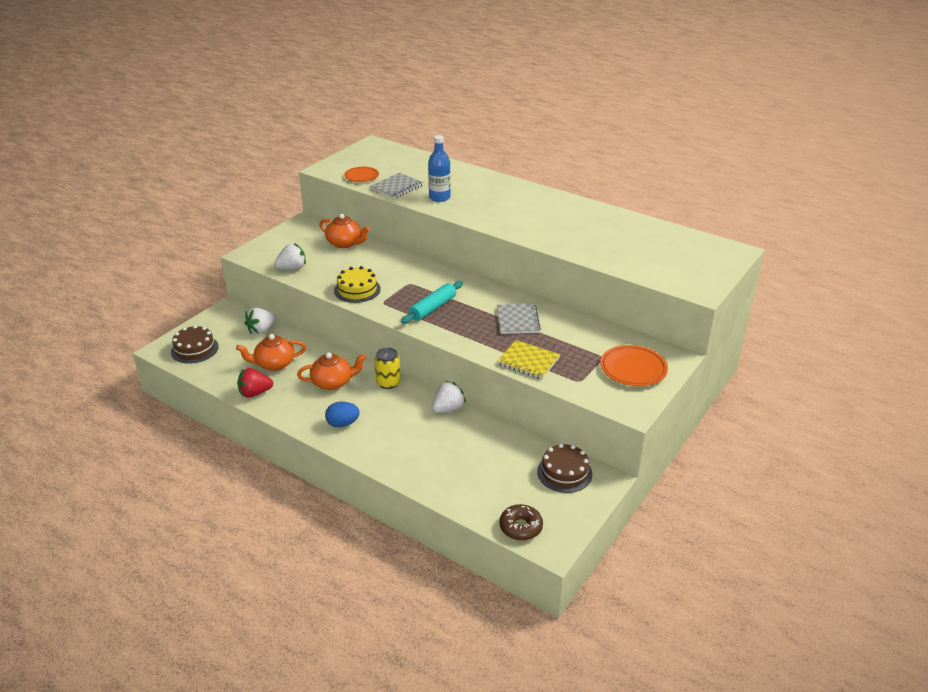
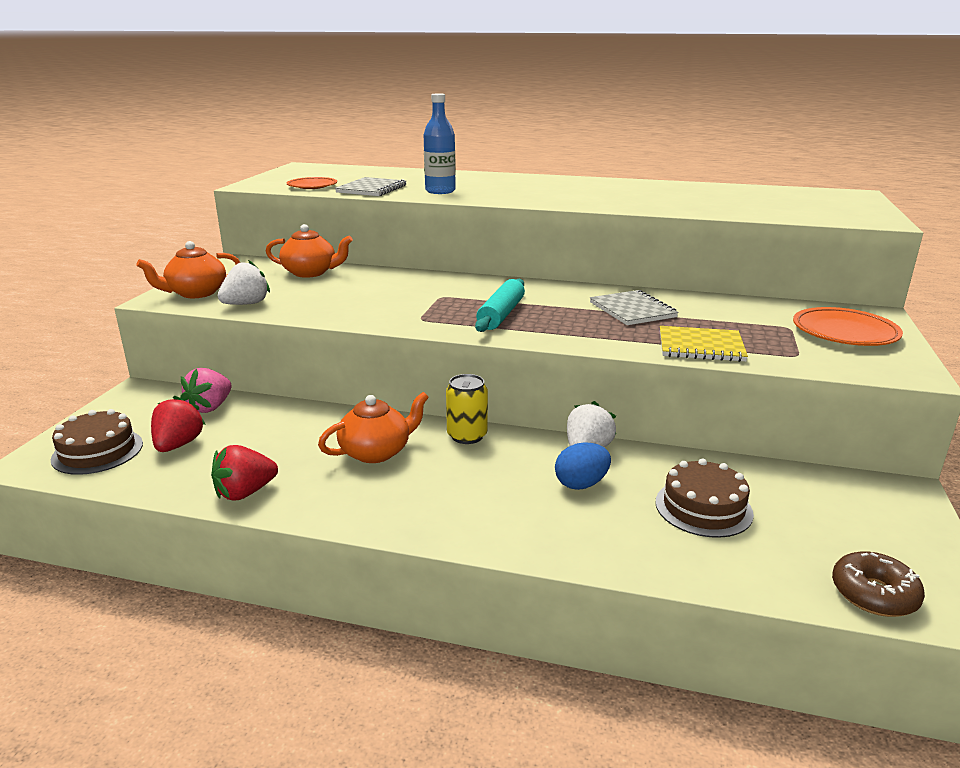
camera: 20 degrees left, 10 degrees down
(235, 354) = (178, 445): none -> red strawberry
(261, 330) = (210, 407): white strawberry -> pink strawberry
(274, 364) = (258, 446): orange teapot -> orange teapot (196, 293)
(343, 424) = (435, 505): blue egg -> blue egg (581, 484)
(357, 290) = (369, 312): yellow cake -> none
(564, 473) = (840, 496): brown cake -> brown cake (703, 508)

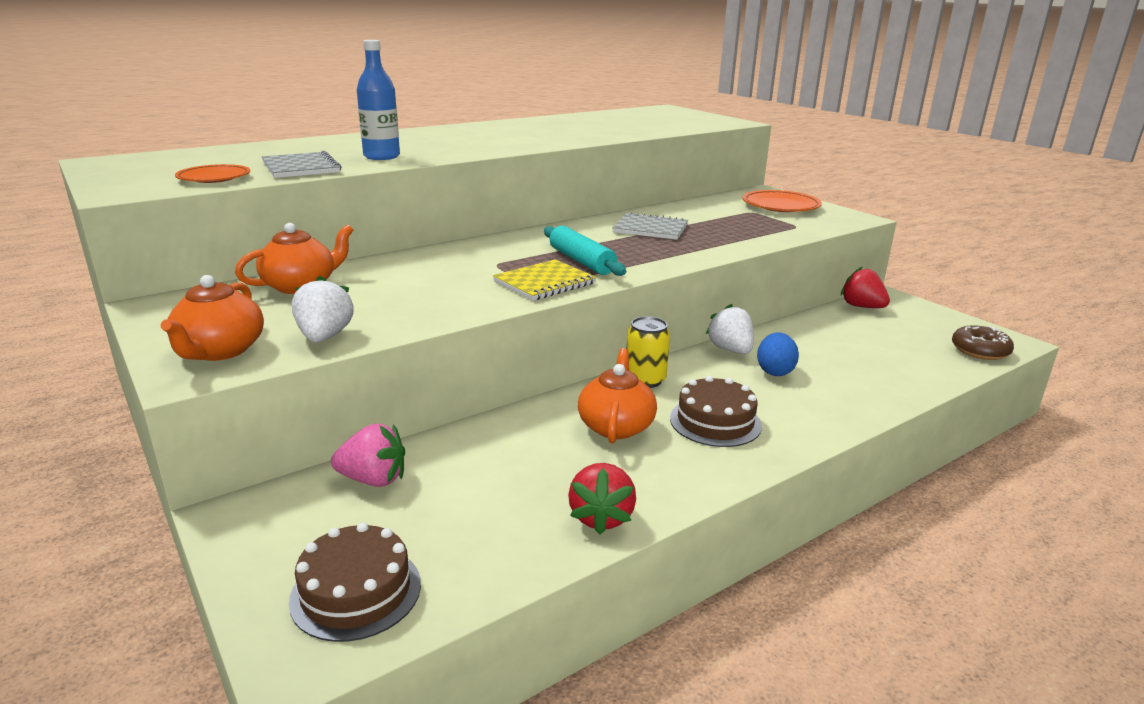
camera: 50 degrees left, 0 degrees up
(178, 445) = (433, 527): red strawberry -> red strawberry (862, 307)
(210, 407) = (373, 479): pink strawberry -> pink strawberry turned 60 degrees counterclockwise
(701, 346) = (746, 238): yellow notebook -> yellow notebook (544, 282)
(703, 508) = (849, 350): brown cake -> brown cake (715, 421)

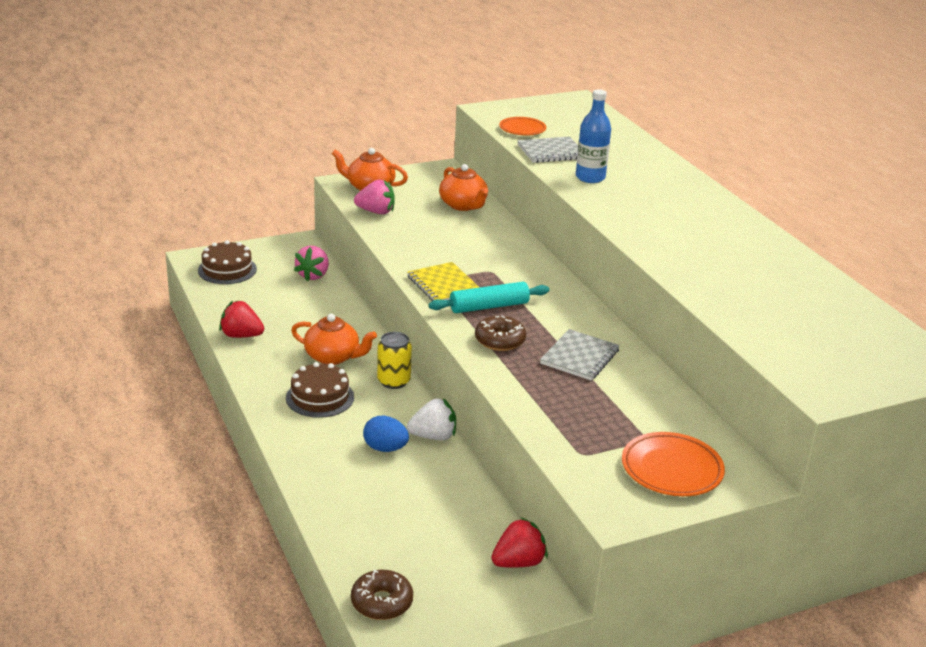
camera: 100 degrees right, 5 degrees up
(324, 337) = (376, 212): white strawberry -> pink strawberry
(649, 254) = (500, 340): none -> brown donut

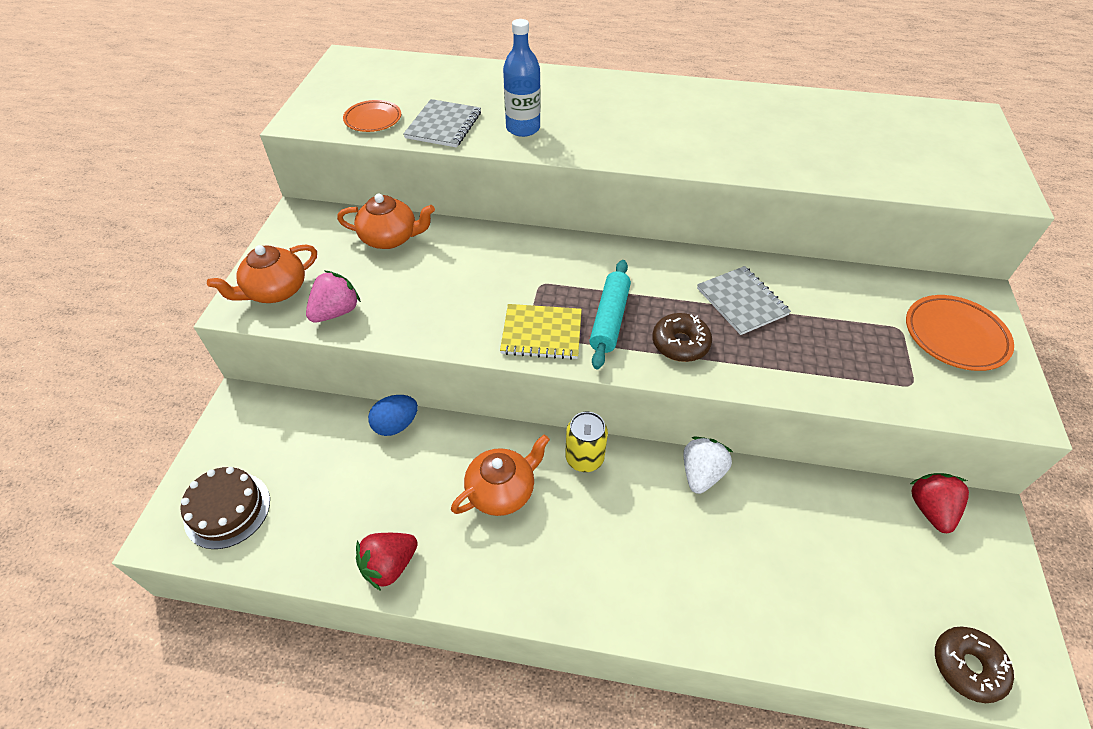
camera: 55 degrees left, 20 degrees up
(313, 275) = (322, 427): pink strawberry -> none
(320, 397) = (573, 543): brown cake -> none
(385, 448) = (702, 528): blue egg -> blue egg (396, 425)

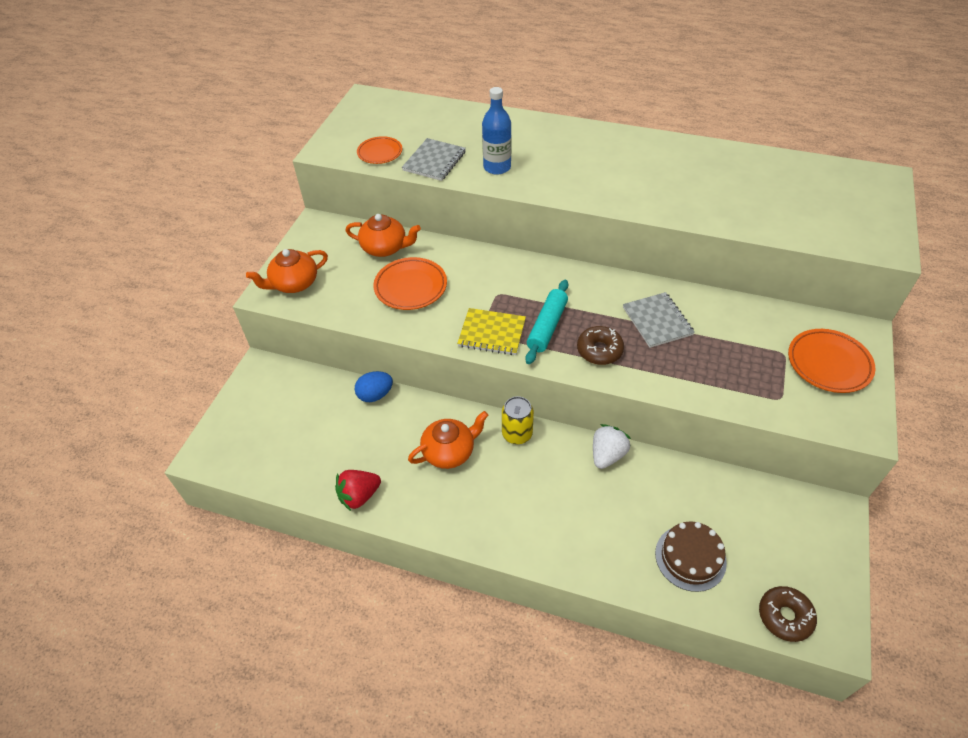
camera: 10 degrees right, 0 degrees up
(227, 510) = (246, 444): brown cake -> brown cake (690, 557)
(336, 312) = (338, 304): pink strawberry -> none
(429, 283) = (410, 287): none -> orange plate
(930, 509) = (788, 501): red strawberry -> none

